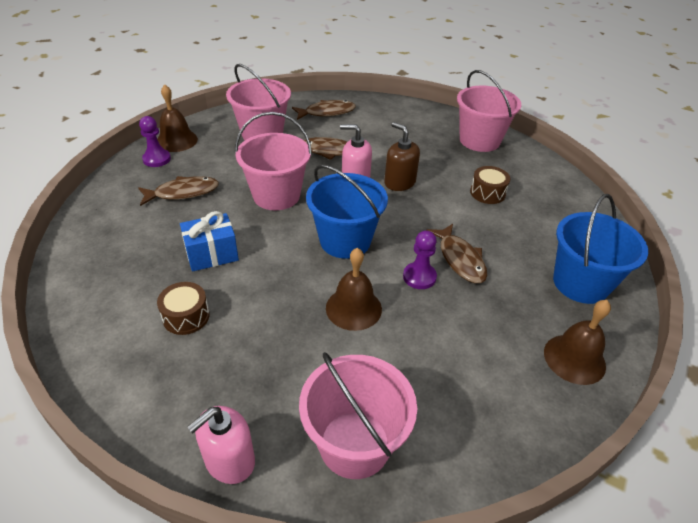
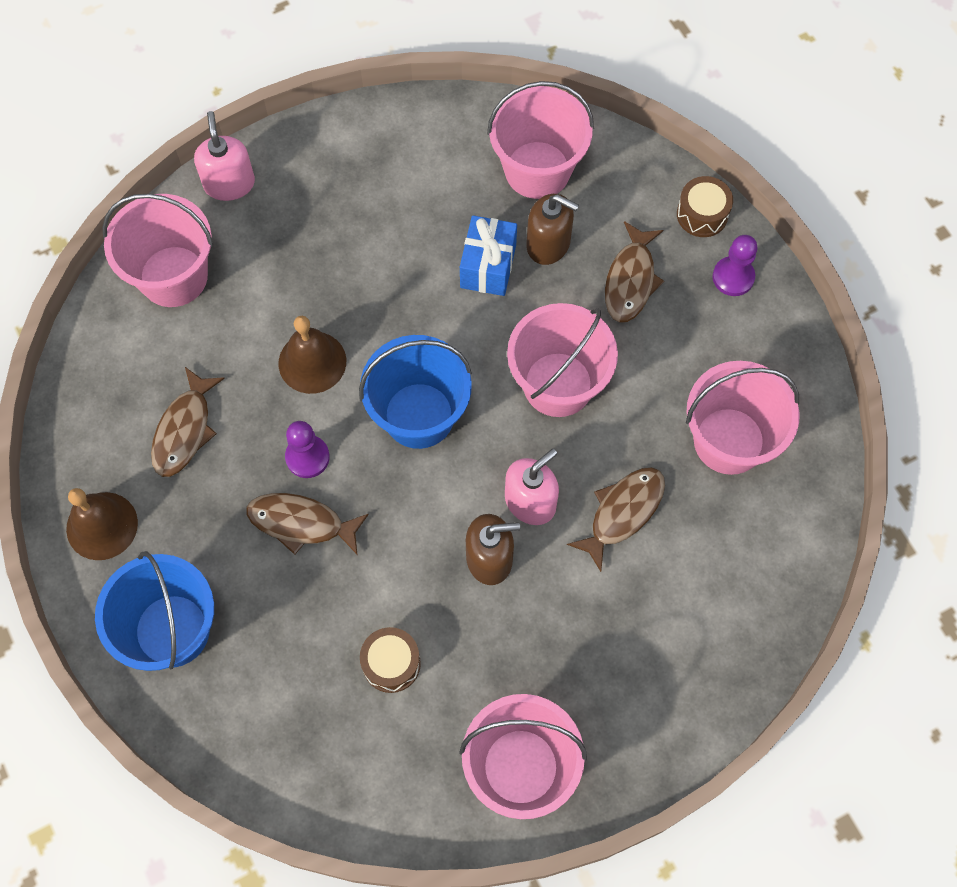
camera: 125 degrees right, 25 degrees up
(112, 262) = (537, 170): none -> pink bucket
(175, 234) = (548, 244): none -> brown soap dispenser
(176, 140) = (772, 318): brown bell -> none
(186, 316) = (408, 209): brown drum -> brown drum (702, 214)
(327, 112) = (745, 574): brown fish -> brown fish (185, 430)

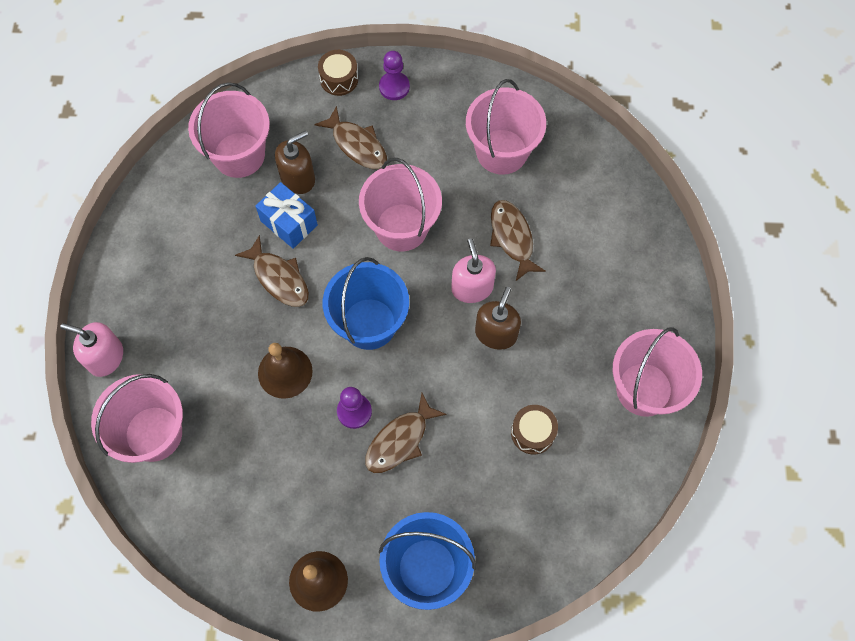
camera: 60 degrees left, 0 degrees up
(185, 430) = (281, 485): brown fish -> brown fish (279, 278)

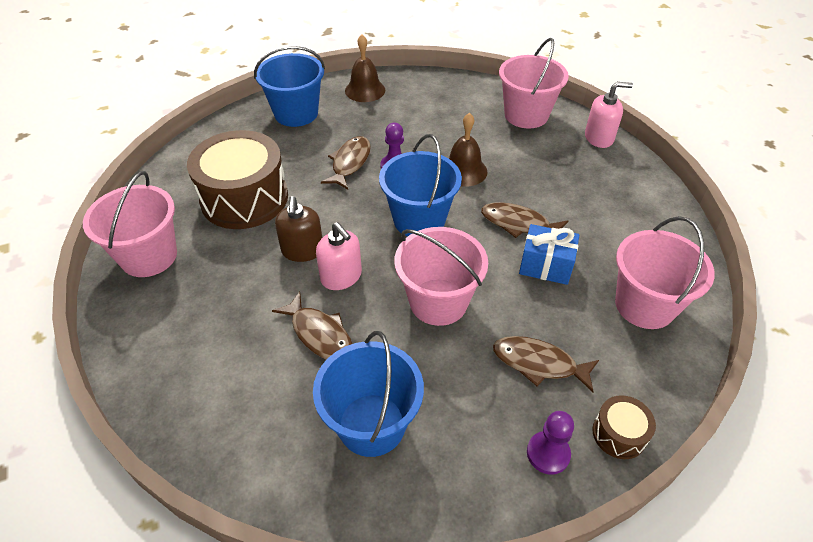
camera: 155 degrees right, 20 degrees down
(298, 178) = (570, 306): brown soap dispenser -> none
(501, 152) = (371, 424): pink bucket -> blue bucket
(532, 432) = (244, 198): brown drum -> brown drum, size x2.25

